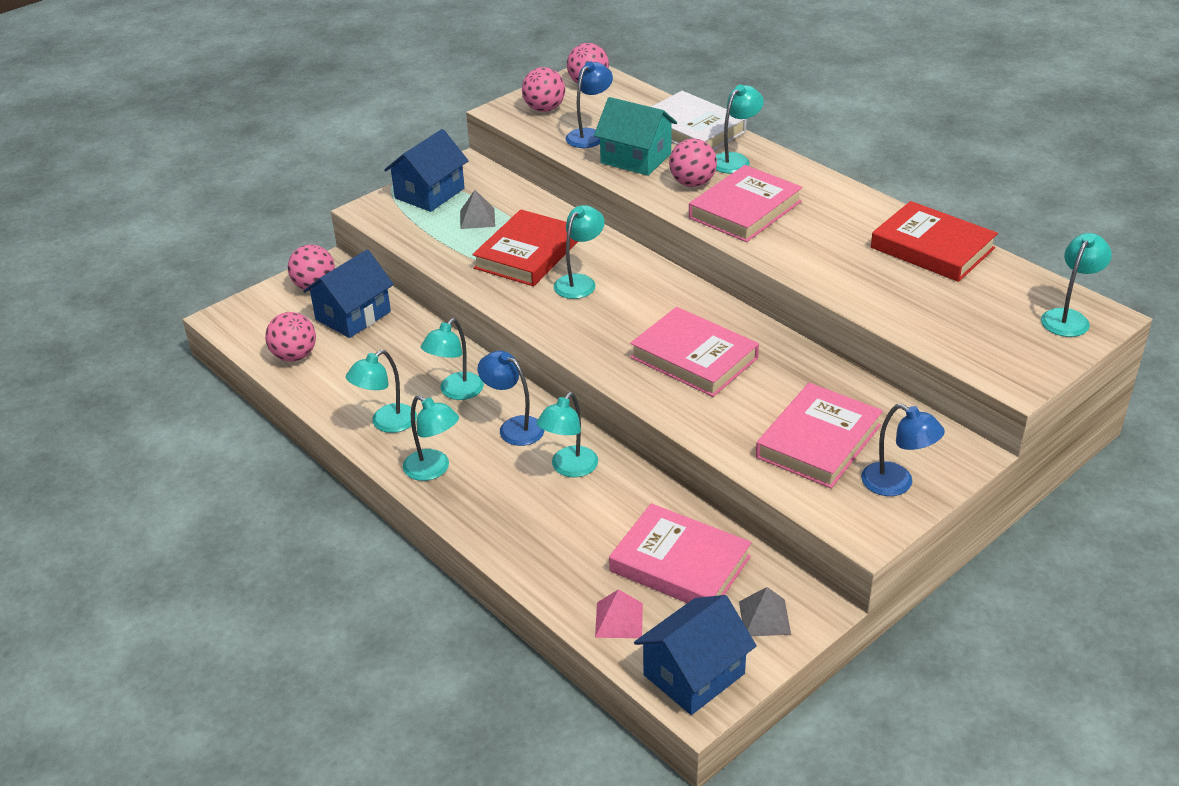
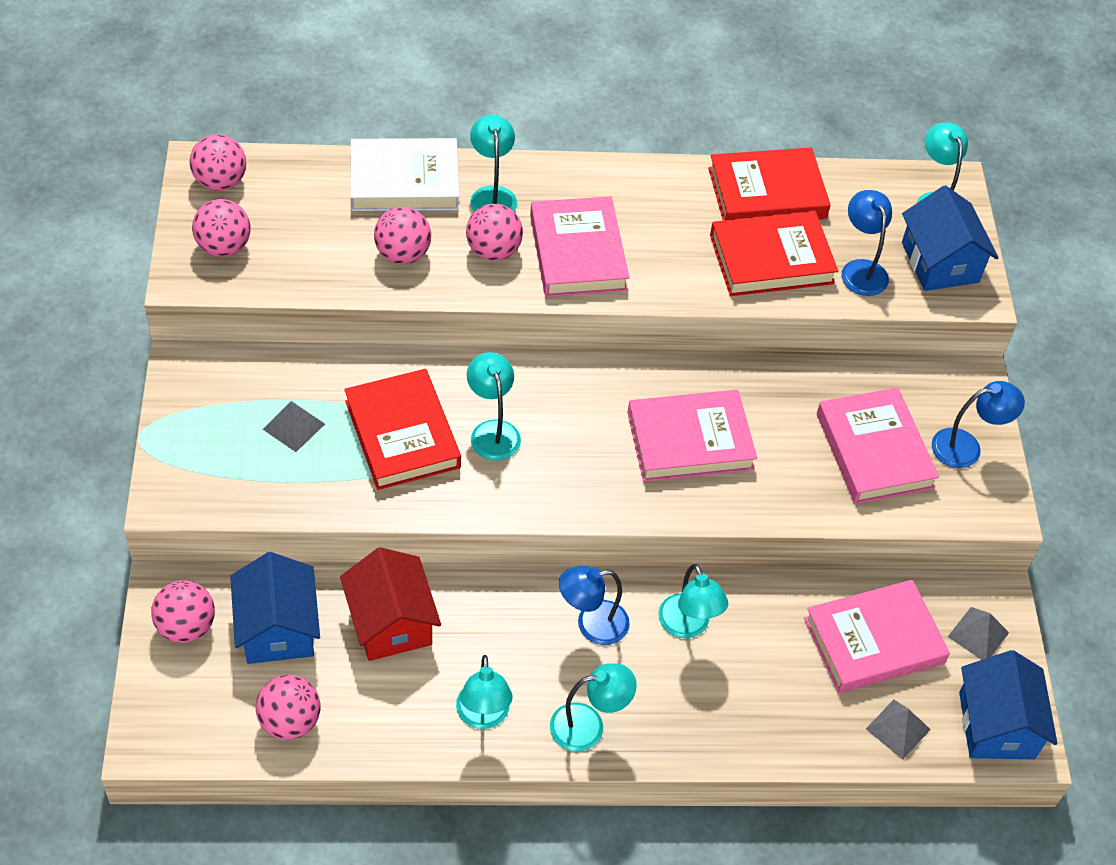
camera: 55 degrees left, 15 degrees up
(410, 351) = (391, 622): none -> red house
(429, 193) = (199, 430): blue house -> blue house (940, 262)
(456, 392) = (494, 631): turquoise lamp -> none
(589, 135) = (319, 253): blue lamp -> blue lamp (861, 269)
(619, 620) = (898, 729): pink pyramid -> grey pyramid
(636, 158) = (403, 254): turquoise house -> pink ball
(877, 279) = (771, 259): none -> red book

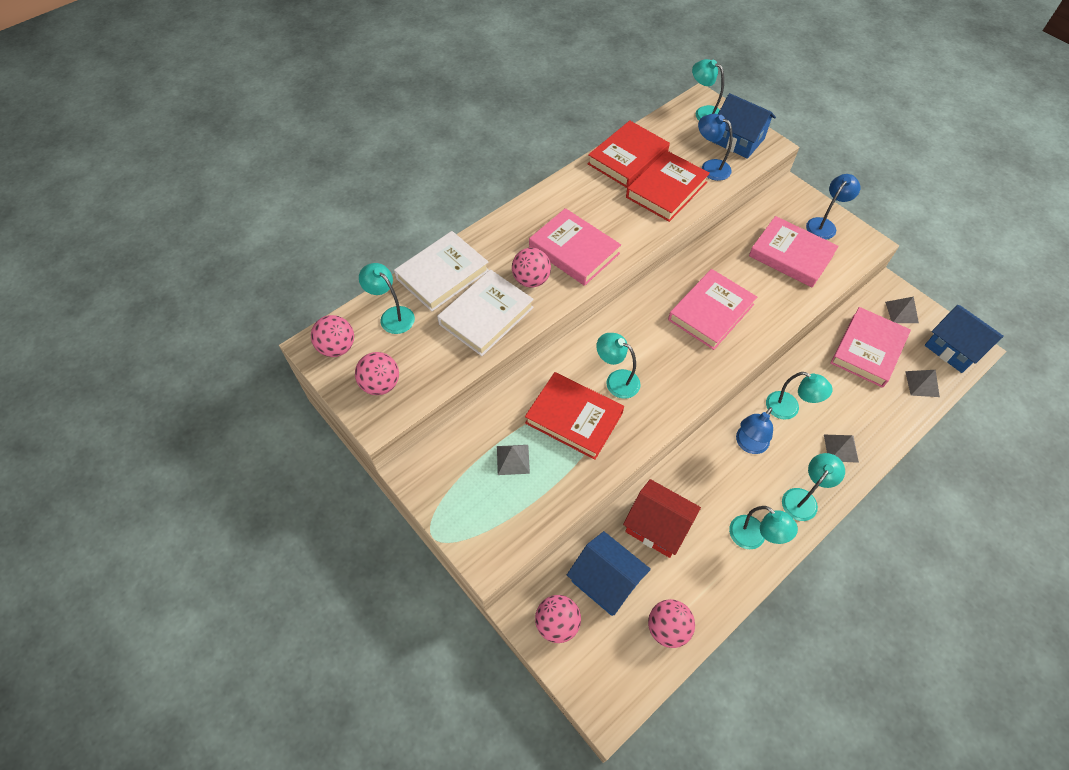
camera: 35 degrees left, 5 degrees up
(403, 254) = (486, 316): pink ball -> white book
(492, 195) = (497, 250): turquoise lamp -> turquoise lamp (392, 316)
(700, 713) = (841, 448): none -> grey pyramid

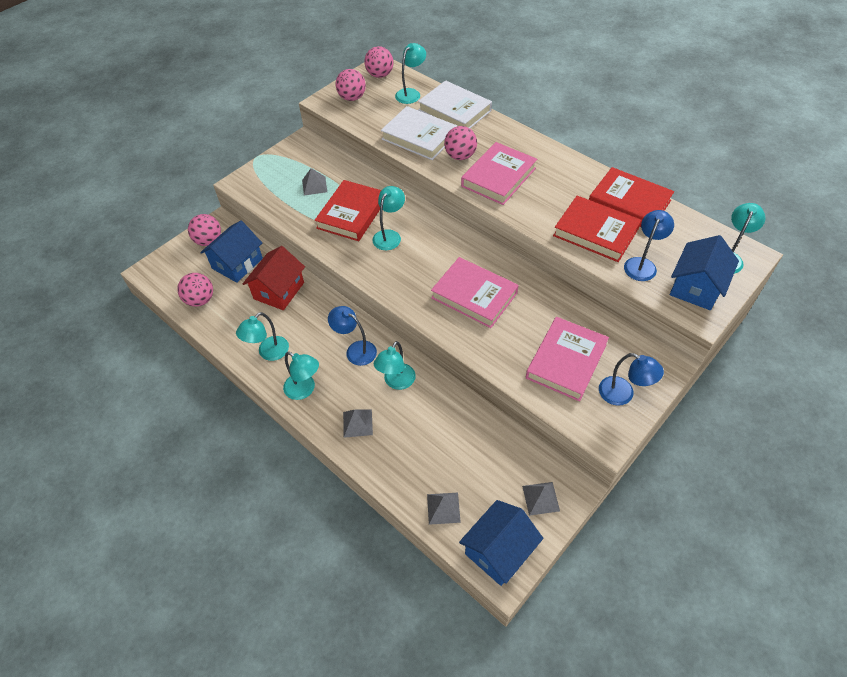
camera: 85 degrees right, 5 degrees down
(868, 350) = (479, 457): pink book -> none

